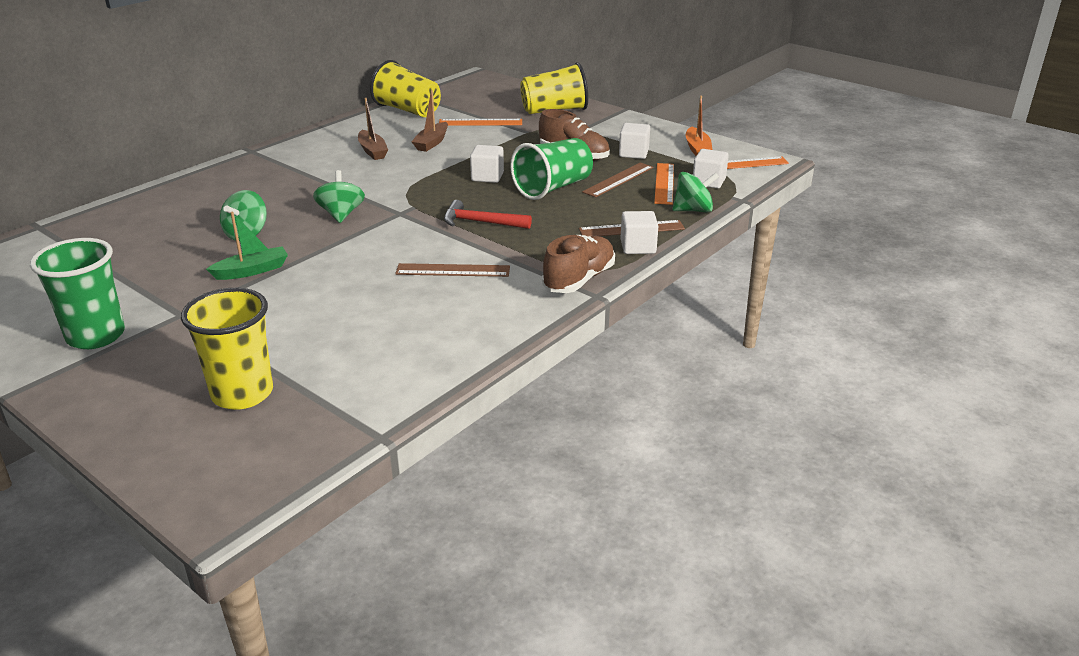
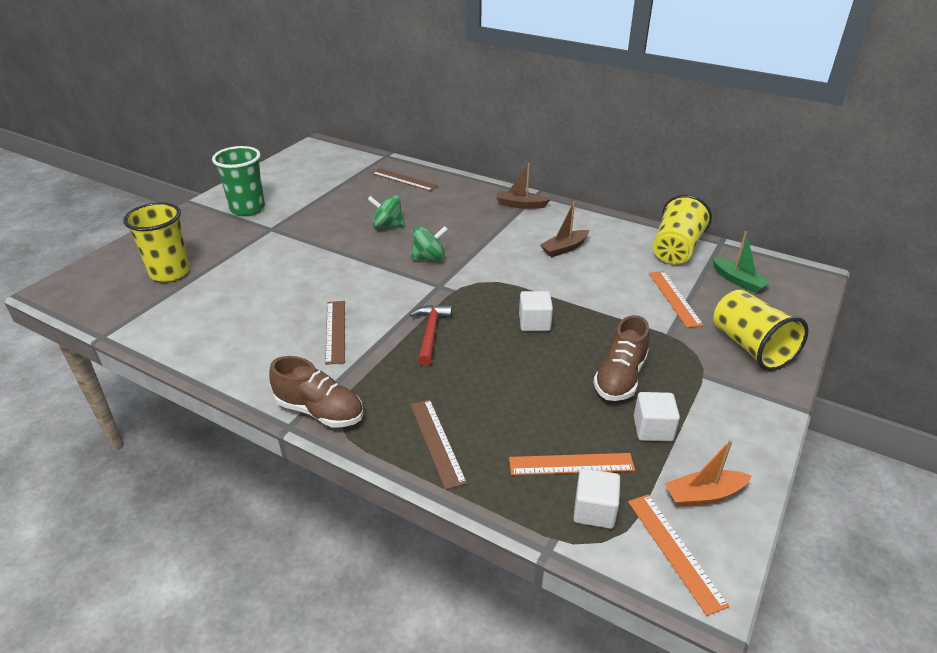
camera: 80 degrees right, 5 degrees up
(252, 271) = (331, 240): green boat -> green boat (738, 281)
(432, 143) = (601, 277): brown boat -> brown boat (520, 205)
(553, 188) = (524, 371): green cup -> none
(618, 179) = (566, 421): brown ruler -> brown ruler (404, 180)
(638, 247) = (394, 450): white cube -> none
(693, 210) = (500, 496): green spinning top -> none

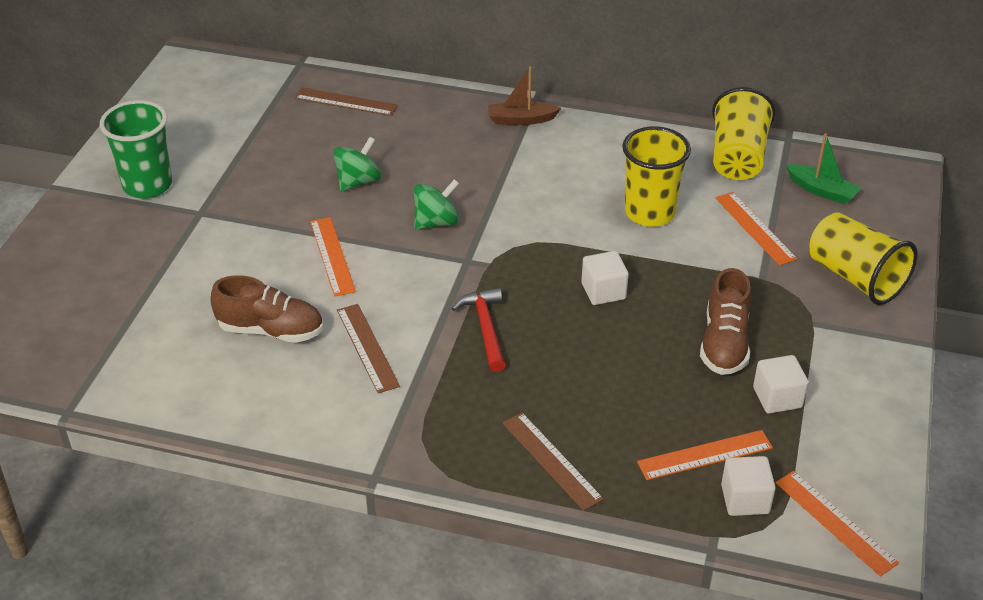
camera: 15 degrees left, 5 degrees up
(170, 272) = (99, 304): yellow cup -> yellow cup (649, 213)
(320, 411) = (401, 452): brown shoe -> brown shoe (271, 330)
(344, 268) = (332, 256): none -> orange ruler
(387, 225) = (358, 181): green spinning top -> green spinning top turned 135 degrees clockwise
(564, 248) = (601, 179): brown boat -> none
(704, 495) = (848, 459): orange boat -> none

